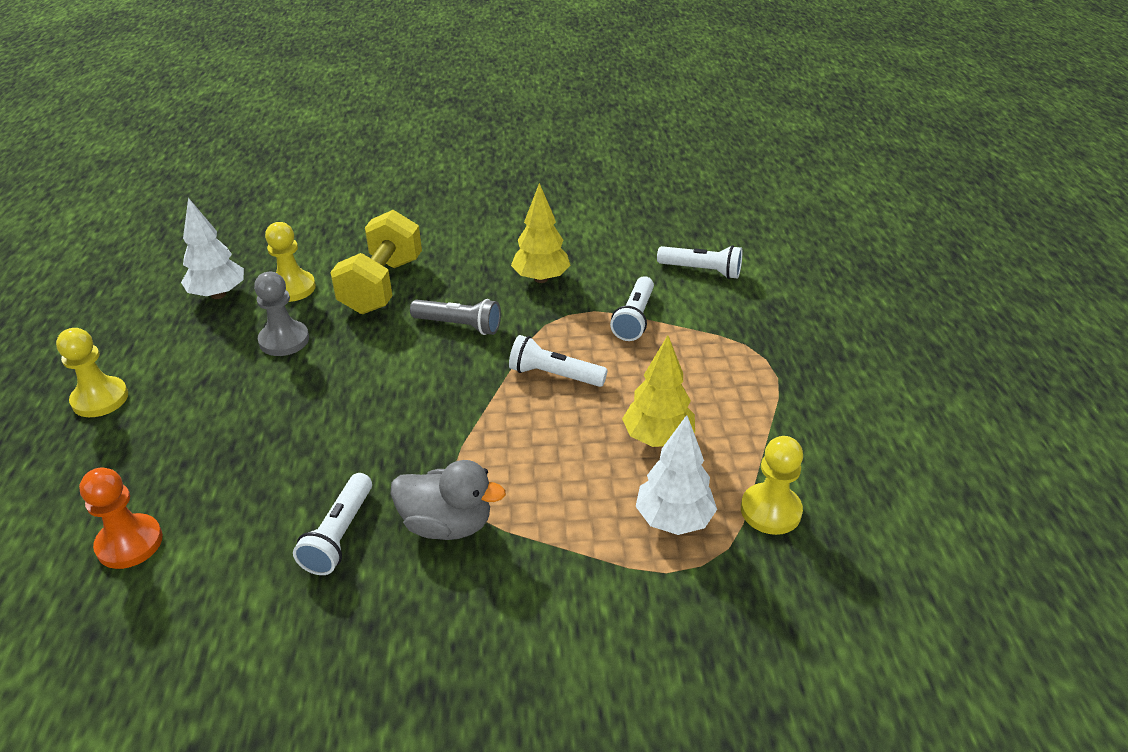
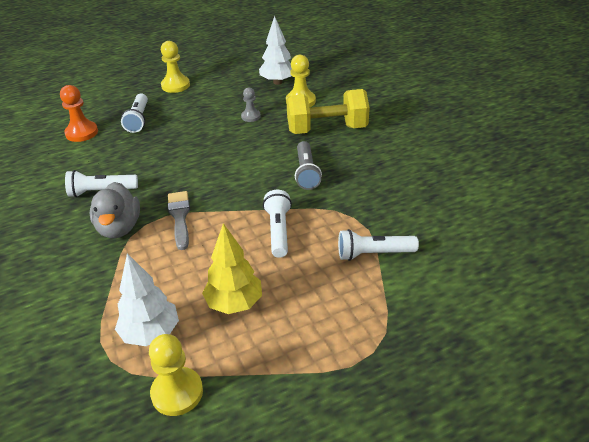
camera: 70 degrees right, 0 degrees up
(284, 340) = (251, 116): grey pawn -> grey pawn, size x0.63
(467, 456) = (180, 217): none -> grey brush
(541, 279) = (388, 191): yellow tree -> none
(701, 271) = (475, 278): white flashlight -> white flashlight (138, 119)

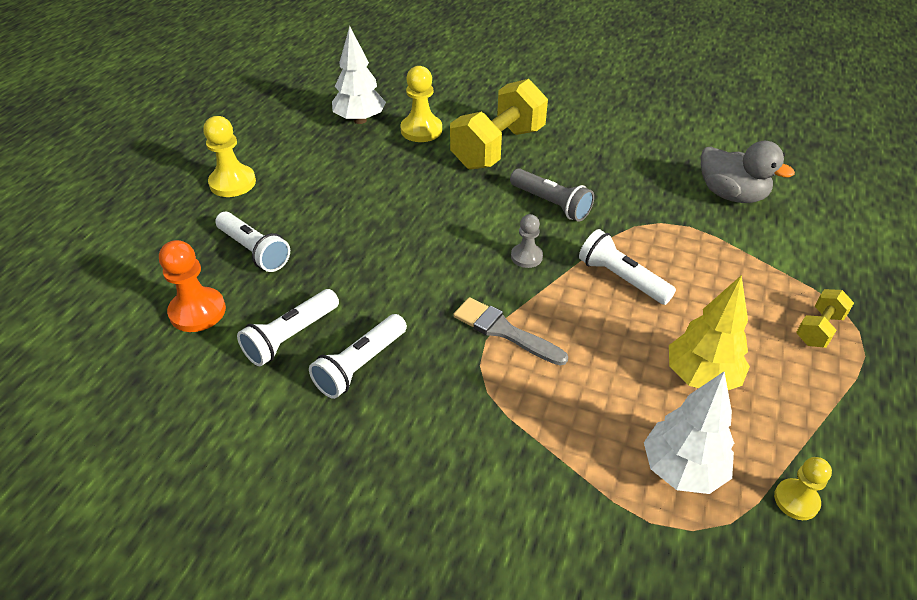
camera: 45 degrees left, 5 degrees up
(119, 228) = (457, 390): grey duck -> grey duck (731, 195)
(177, 392) = (796, 500): yellow pawn -> yellow pawn, size x0.63
(251, 116) = (394, 174): grey pawn -> grey pawn (526, 257)
(347, 332) = (818, 329): none -> yellow dumbbell
(373, 254) = (728, 245): white flashlight -> white flashlight (291, 336)

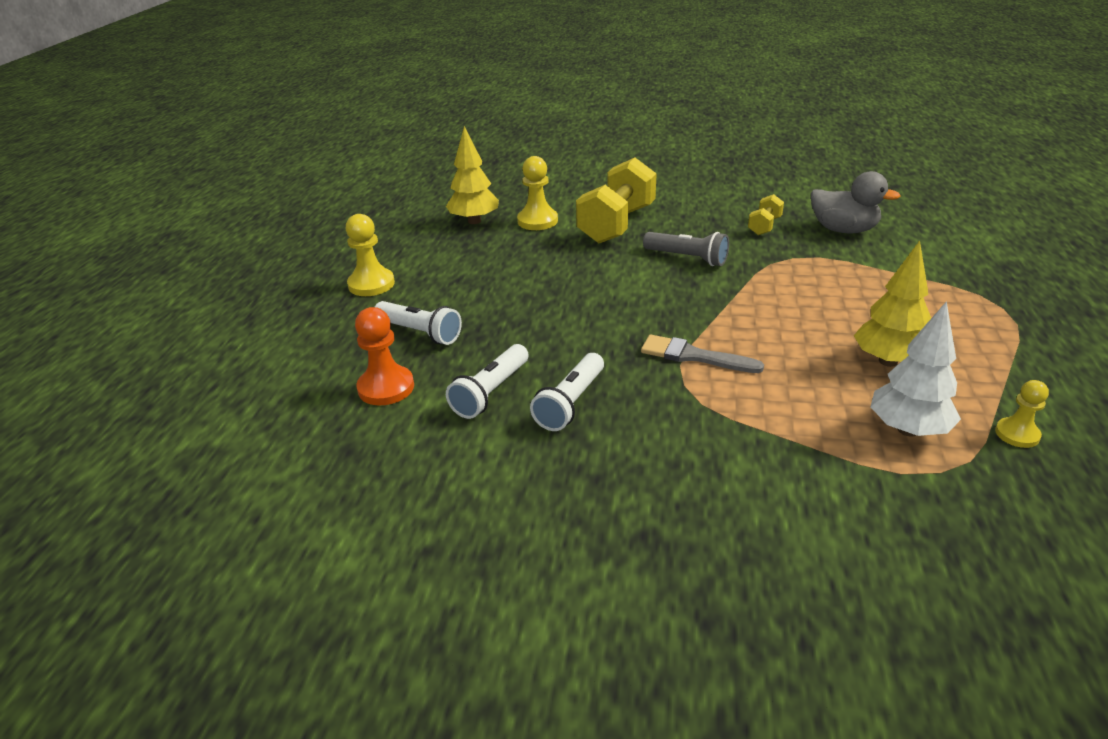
camera: 10 degrees left, 10 degrees down
(360, 120) = (474, 221): white tree -> yellow tree
(526, 257) = (685, 299): grey pawn -> none
(621, 279) = (780, 302): white flashlight -> none
(818, 329) = (969, 312): yellow dumbbell -> yellow dumbbell (764, 226)

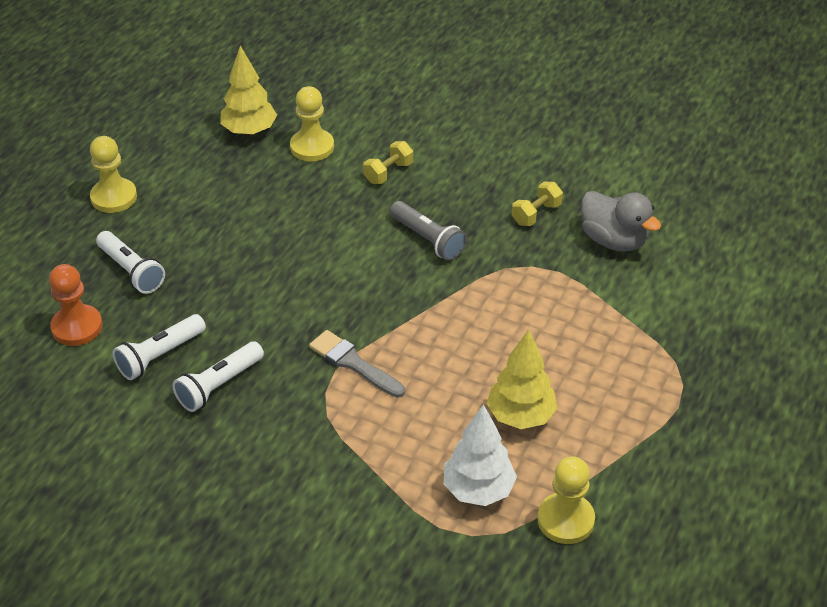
camera: 15 degrees right, 10 degrees up
(617, 224) = (388, 173): yellow dumbbell -> yellow dumbbell, size x0.47
(1017, 434) = (565, 520): yellow pawn -> yellow pawn, size x1.60

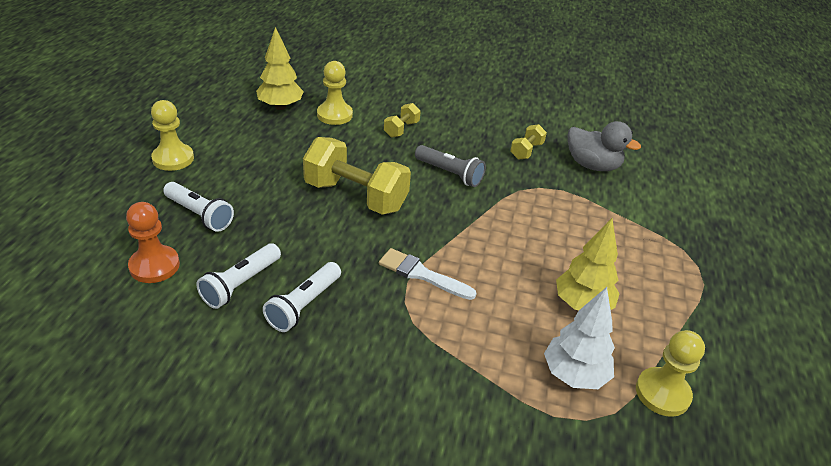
camera: 15 degrees left, 5 degrees down
(307, 261) = (356, 196): none -> yellow dumbbell
(353, 363) = (421, 274): grey brush -> white brush

